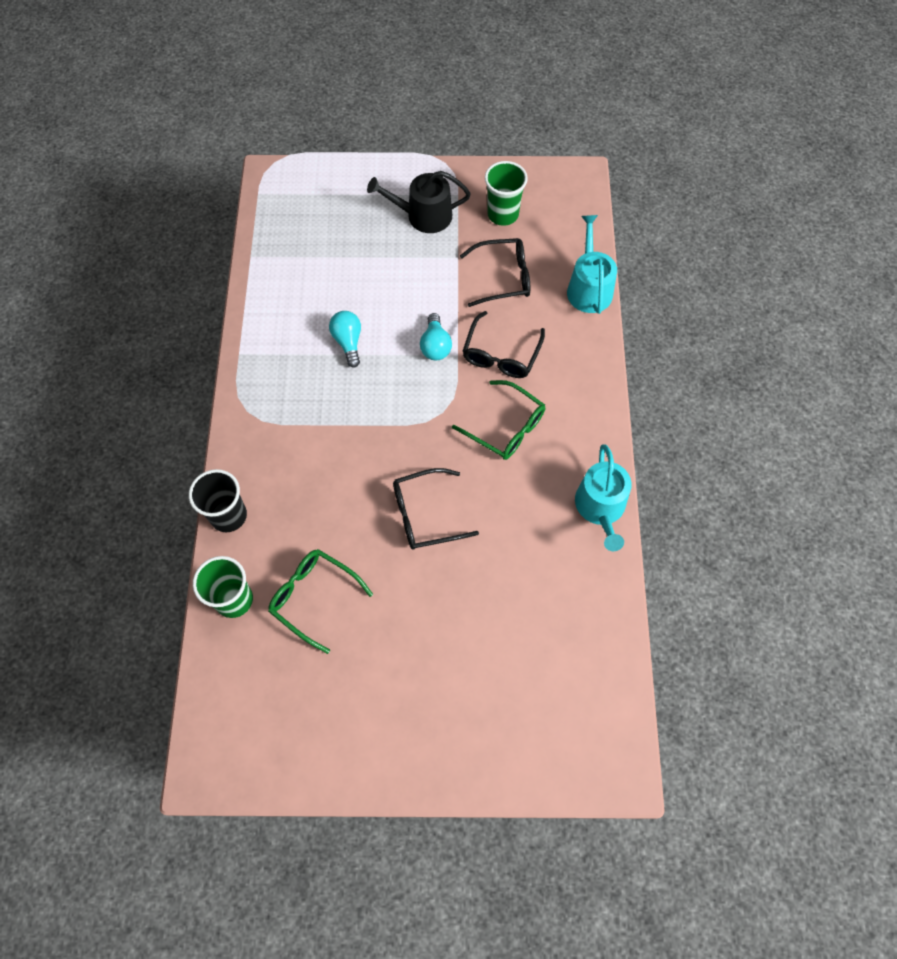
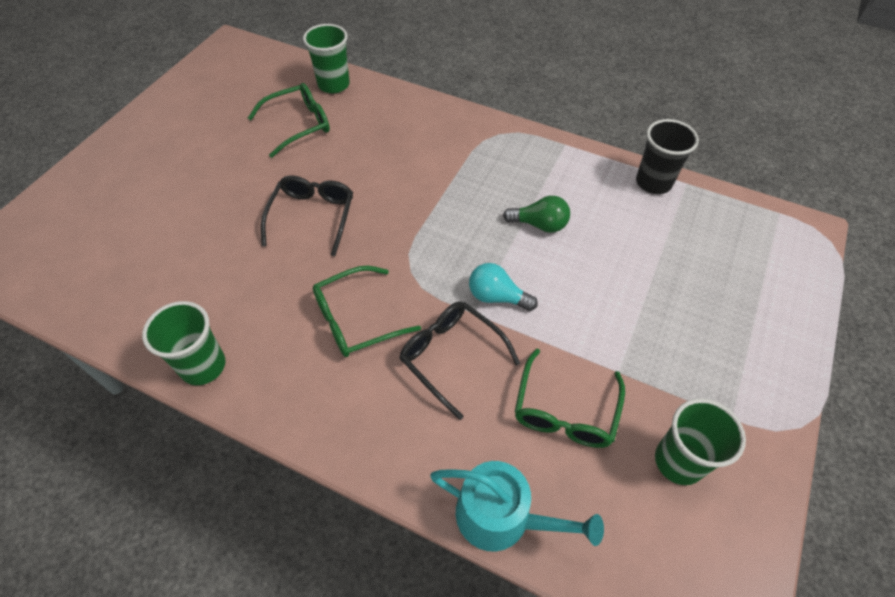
camera: 115 degrees right, 10 degrees down
(228, 516) = (405, 99): black cup -> black cup (653, 182)
(348, 342) = (539, 224): turquoise light bulb -> green light bulb
(423, 216) = (702, 360): black watering can -> none
(502, 277) = (565, 410): black glasses -> green glasses
(601, 508) = (203, 366): turquoise watering can -> green cup

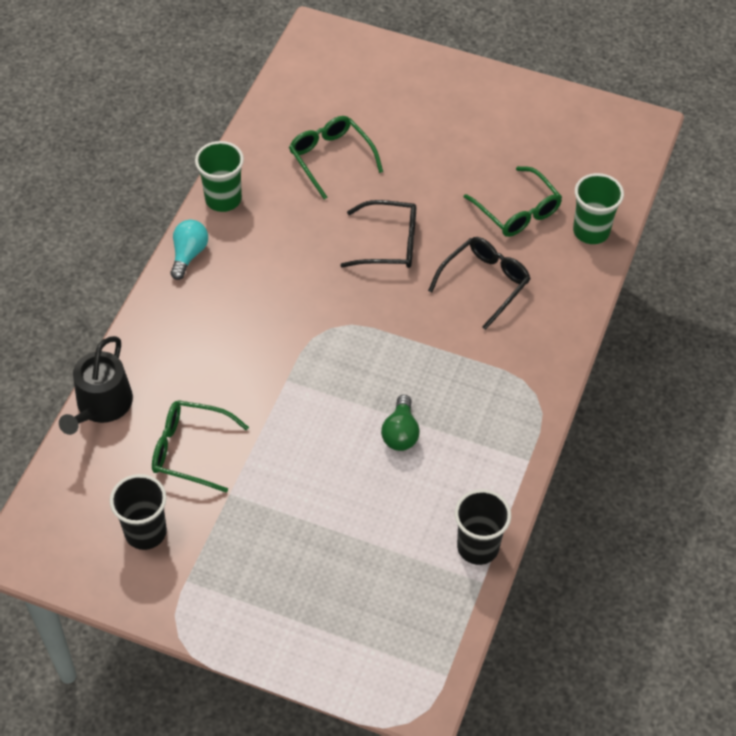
camera: 85 degrees right, 0 degrees up
(357, 319) = (274, 293): green glasses -> green glasses (331, 159)
(452, 357) = (239, 365): black glasses -> black glasses (484, 283)
(497, 297) = (305, 397): turquoise light bulb -> turquoise light bulb (189, 254)
(502, 516) = (101, 405): turquoise watering can -> black watering can
(678, 461) = (145, 532): green cup -> black cup

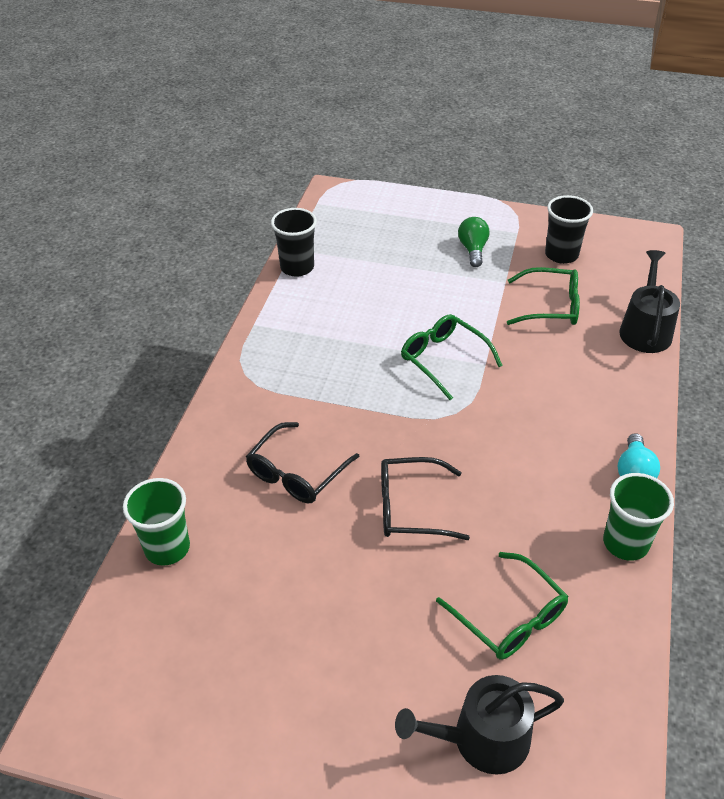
camera: 175 degrees right, 10 degrees down
(369, 94) = (482, 739): none -> black watering can
(400, 433) = (370, 333): green light bulb -> green light bulb (473, 250)
(517, 211) = (258, 566): green glasses -> green glasses (444, 360)

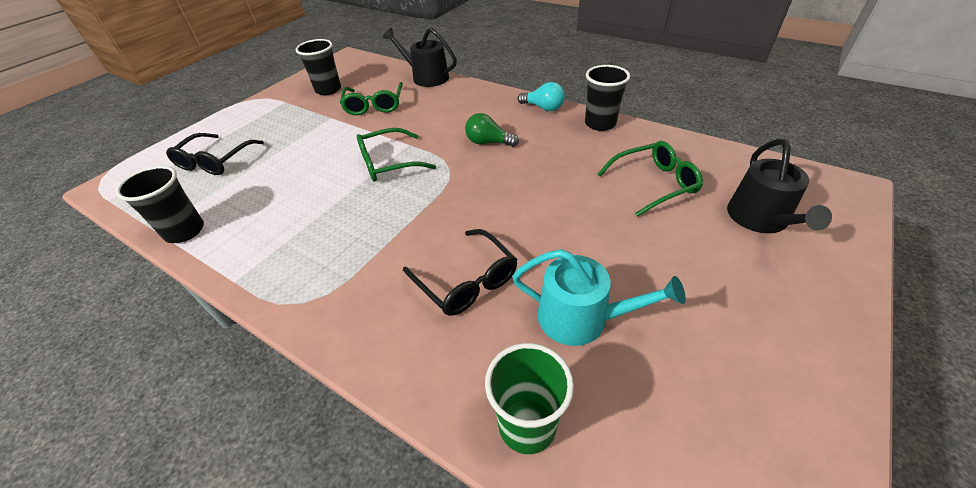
camera: 70 degrees left, 0 degrees up
(277, 568) = (581, 318): none -> turquoise watering can
(411, 507) = (537, 212): black glasses -> black glasses (215, 161)
(473, 250) = (281, 124): green light bulb -> green light bulb (488, 142)
(550, 306) = (374, 105): green glasses -> green glasses turned 150 degrees clockwise
(625, 543) = (600, 124): green cup -> black cup

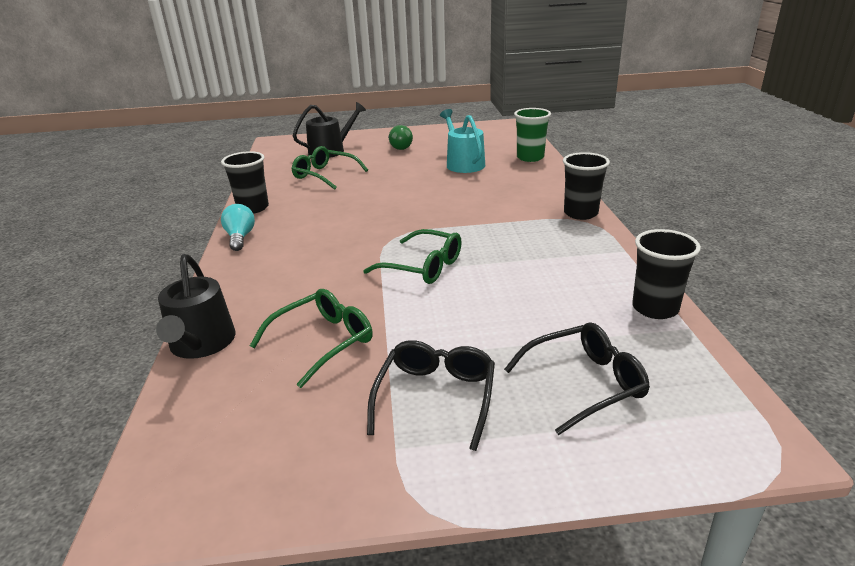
camera: 130 degrees left, 15 degrees down
(328, 90) = (313, 423): black cup -> black cup (580, 213)
(466, 280) = (487, 190): black glasses -> black glasses (435, 398)
(488, 142) = (333, 238): green light bulb -> green light bulb (399, 147)

